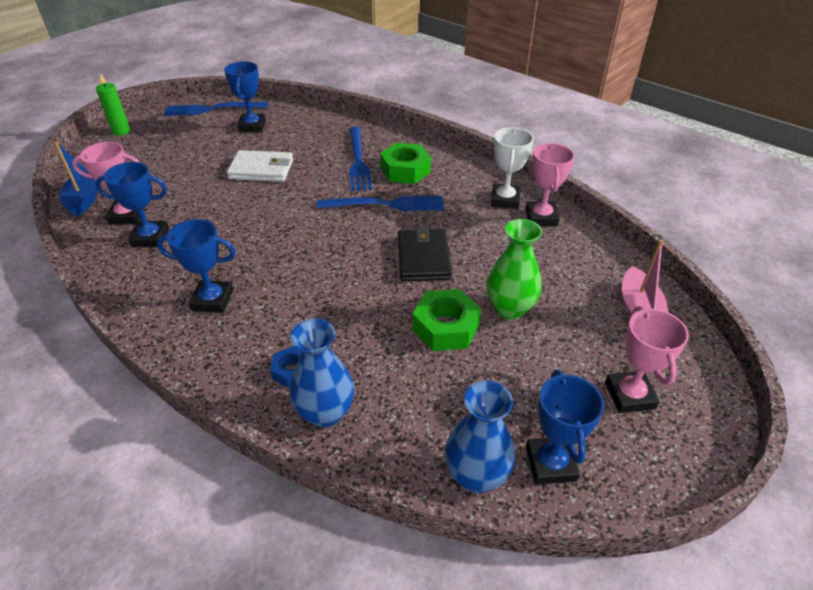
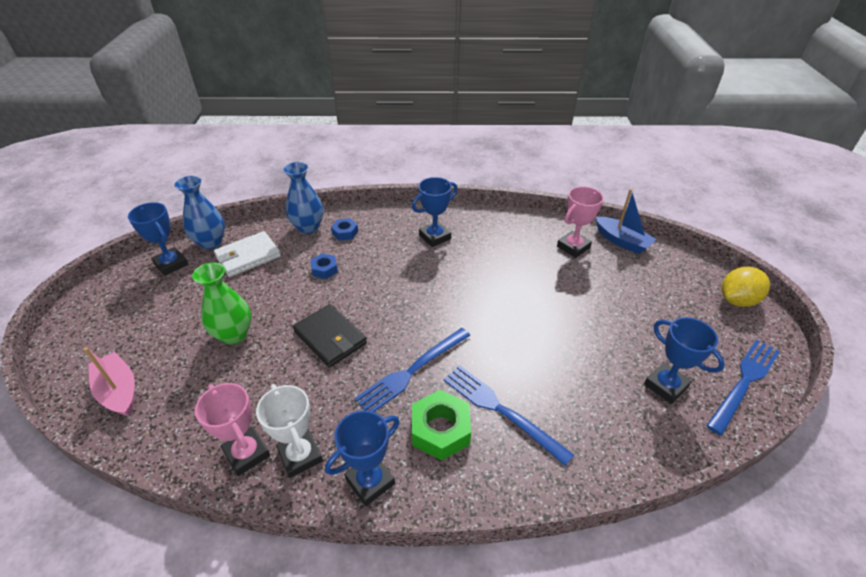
camera: 140 degrees right, 0 degrees up
(121, 131) = (737, 300): green candle -> yellow lemon
(150, 238) = (531, 244): blue trophy -> blue trophy (370, 481)
(261, 169) = (563, 339): white wallet -> white wallet (248, 256)
(365, 330) = (324, 269): none -> blue nut
(445, 327) = (274, 297): green nut -> none
(629, 395) = (125, 320): pink trophy -> none

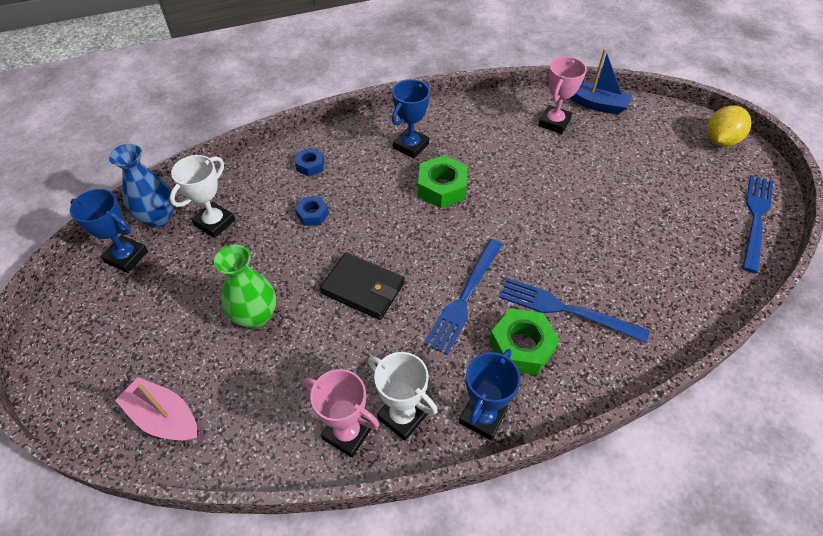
camera: 20 degrees left, 10 degrees up
(248, 256) = (215, 222): white wallet -> white trophy
(308, 227) = (264, 170): blue vase -> none
(442, 275) = (442, 188): none -> green nut
(665, 386) = (695, 241): blue trophy -> none

